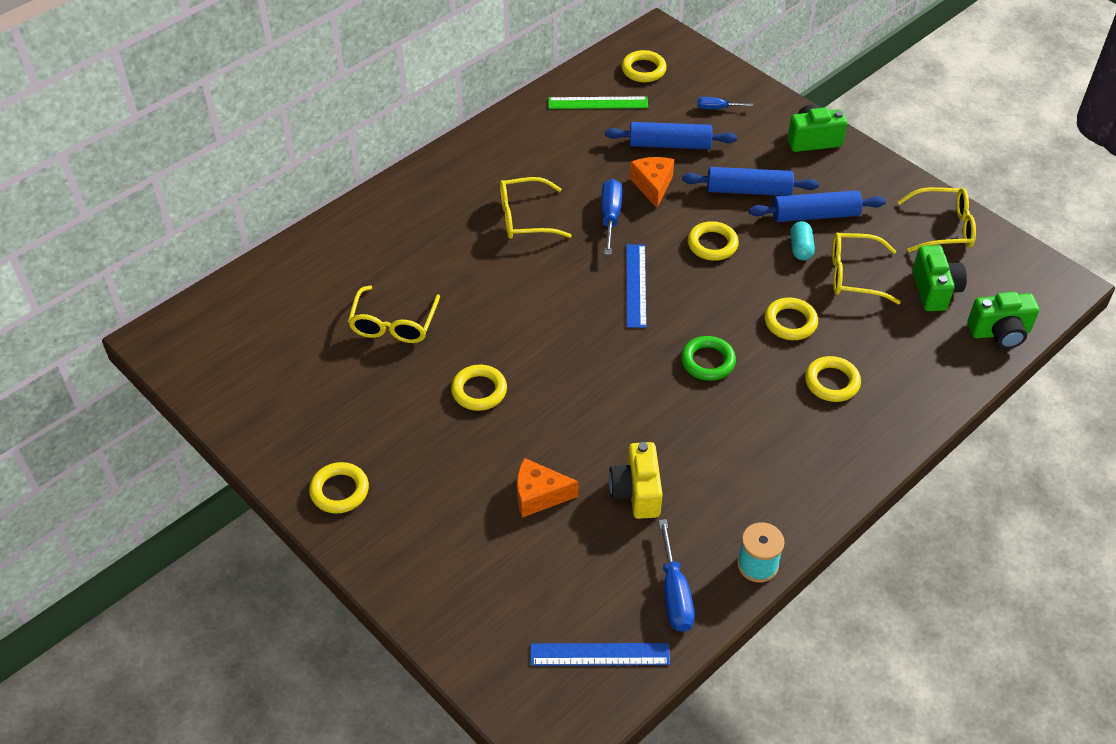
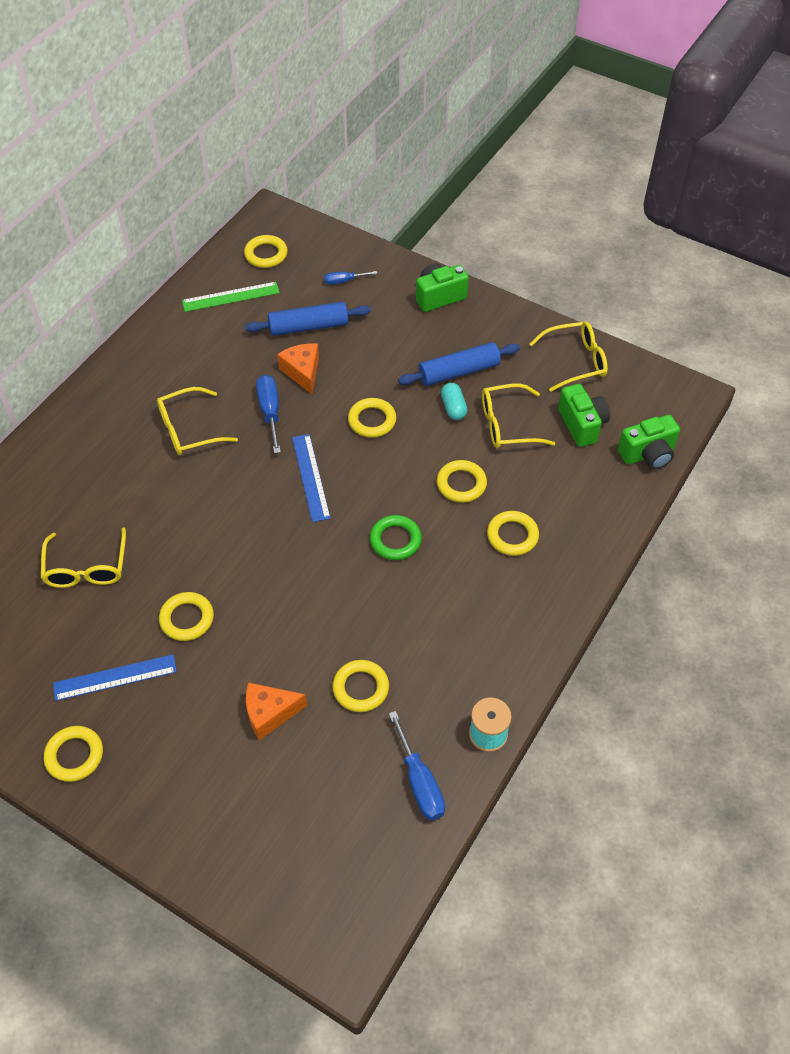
camera: 15 degrees left, 5 degrees up
(600, 654) = (365, 861): blue ruler -> blue ruler (115, 677)
(636, 492) = (360, 688): yellow camera -> yellow ring
(748, 190) = (392, 359): blue rolling pin -> none

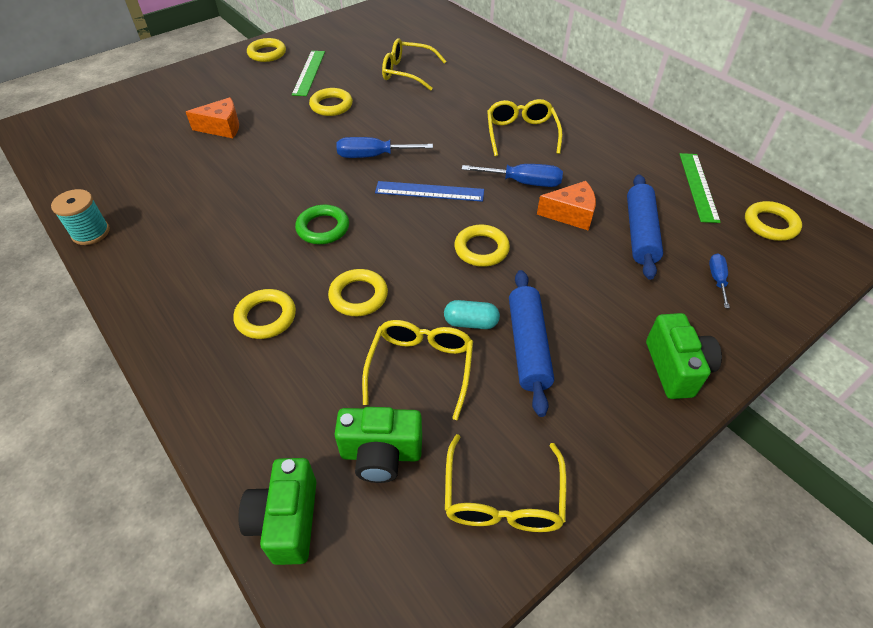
camera: 110 degrees right, 5 degrees down
(115, 677) = (309, 72): blue ruler -> green ruler
(269, 713) = (222, 127): orange cheese -> orange cheese turned 75 degrees clockwise
(360, 688) = (200, 173): yellow ring -> none
(419, 782) = (97, 184): blue screwdriver -> blue screwdriver (373, 156)

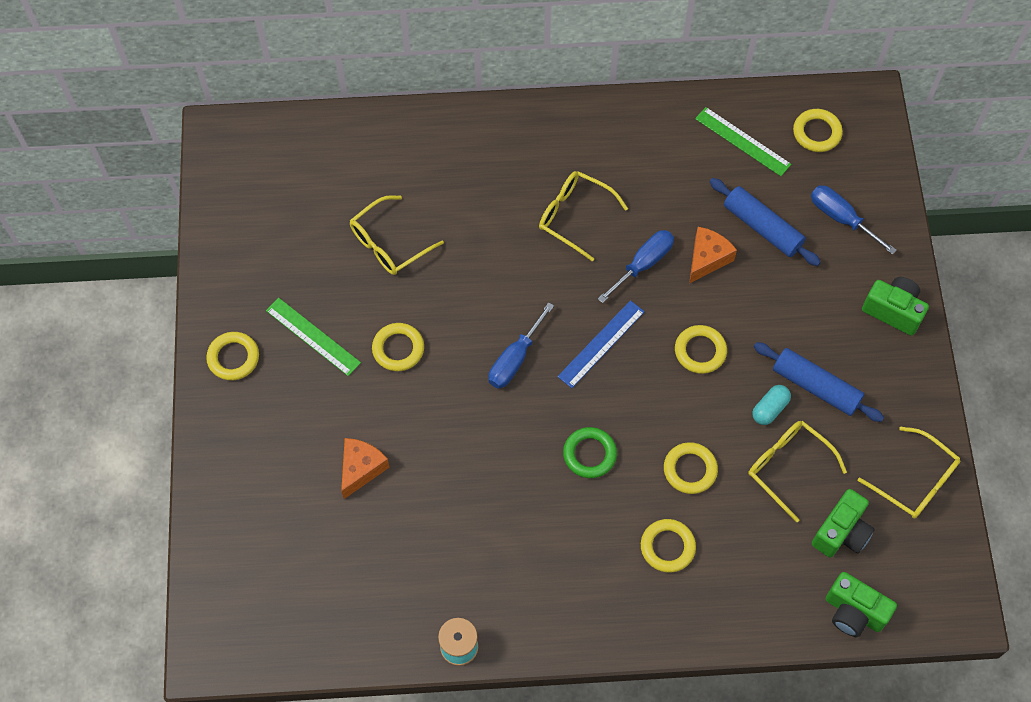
camera: 55 degrees left, 15 degrees up
(717, 279) = (841, 218): blue screwdriver -> blue screwdriver, size x1.67

